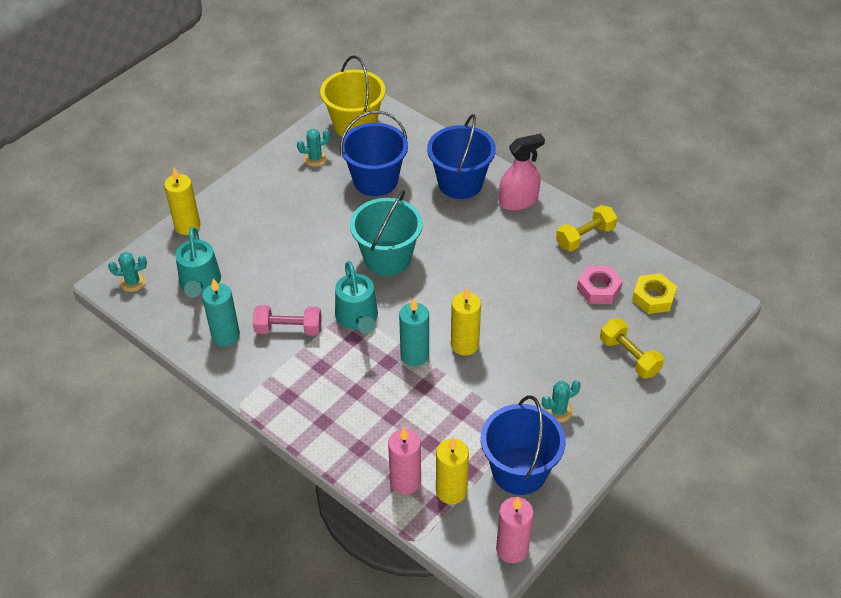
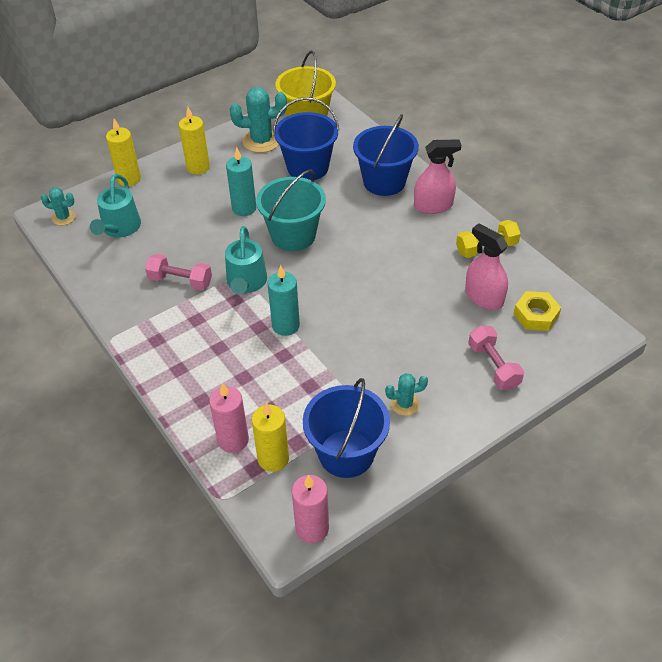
camera: 15 degrees right, 0 degrees up
(225, 336) = (123, 277): turquoise candle -> turquoise candle (244, 208)
(315, 159) = (261, 141): turquoise cactus -> turquoise cactus, size x1.77
(464, 345) = (336, 325): yellow candle -> yellow candle (198, 167)
(598, 289) = (484, 297): pink nut -> pink spray bottle
(629, 356) = (493, 366): yellow dumbbell -> pink dumbbell

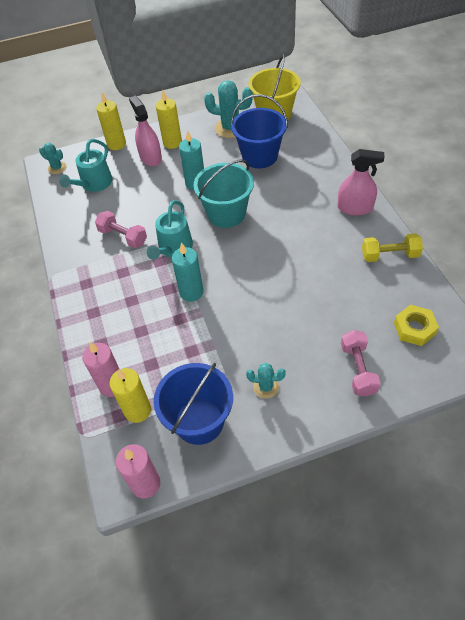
camera: 20 degrees right, 5 degrees up
(384, 182) = (319, 179): blue bucket -> none
(484, 297) = (371, 301): pink spray bottle -> pink spray bottle (150, 157)

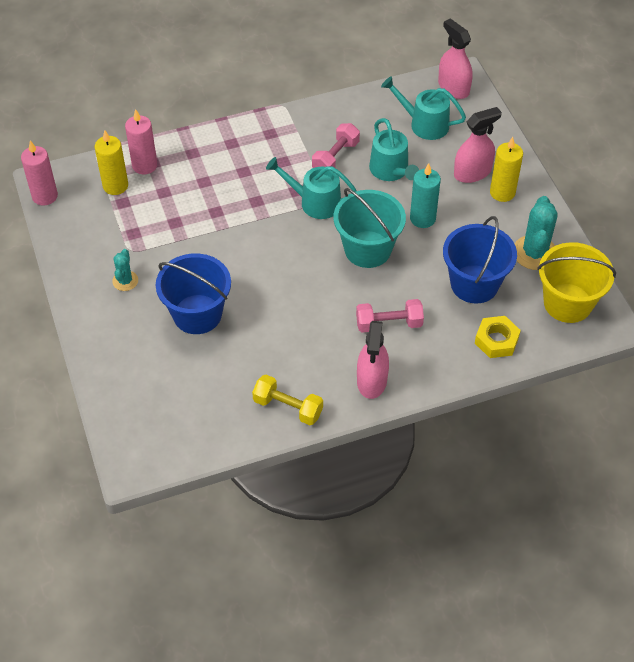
camera: 85 degrees right, 0 degrees up
(57, 168) = (453, 88): turquoise cactus -> pink spray bottle
(116, 144) = (498, 138): yellow candle -> none
(143, 202) = (391, 171): none -> turquoise watering can
(191, 292) = (249, 220): turquoise candle -> none
(199, 421) = (97, 230): blue bucket -> blue bucket (197, 314)
(358, 369) = (134, 358): pink dumbbell -> pink dumbbell (389, 324)
(389, 255) = (288, 407): yellow dumbbell -> yellow dumbbell turned 60 degrees counterclockwise
(414, 328) = (178, 416): yellow nut -> yellow nut (496, 340)

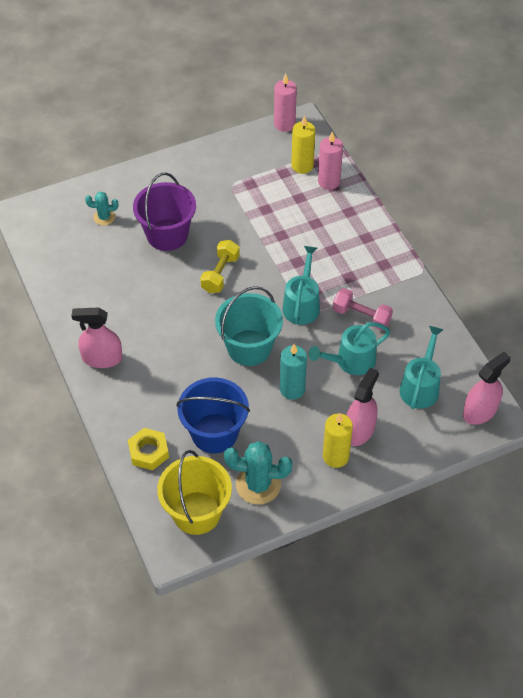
camera: 85 degrees right, 0 degrees up
(125, 281) = (199, 186): turquoise cactus -> turquoise cactus (104, 217)
(197, 314) = (167, 235): blue bucket -> purple bucket
(288, 407) = (74, 302): yellow dumbbell -> yellow dumbbell (220, 274)
(389, 324) = (164, 368): pink dumbbell -> none
(472, 172) = (359, 430): pink spray bottle -> pink spray bottle turned 120 degrees counterclockwise

